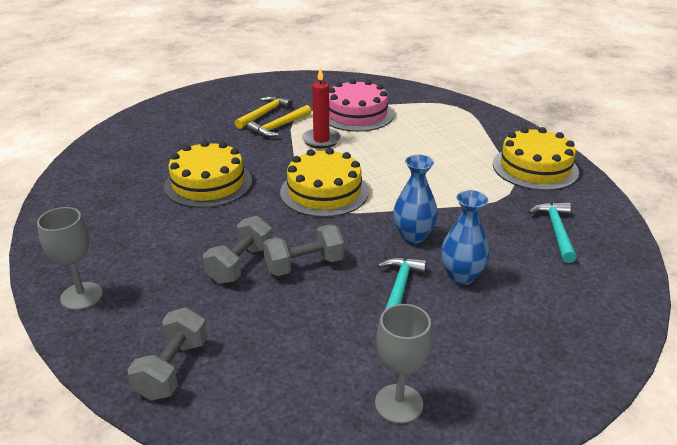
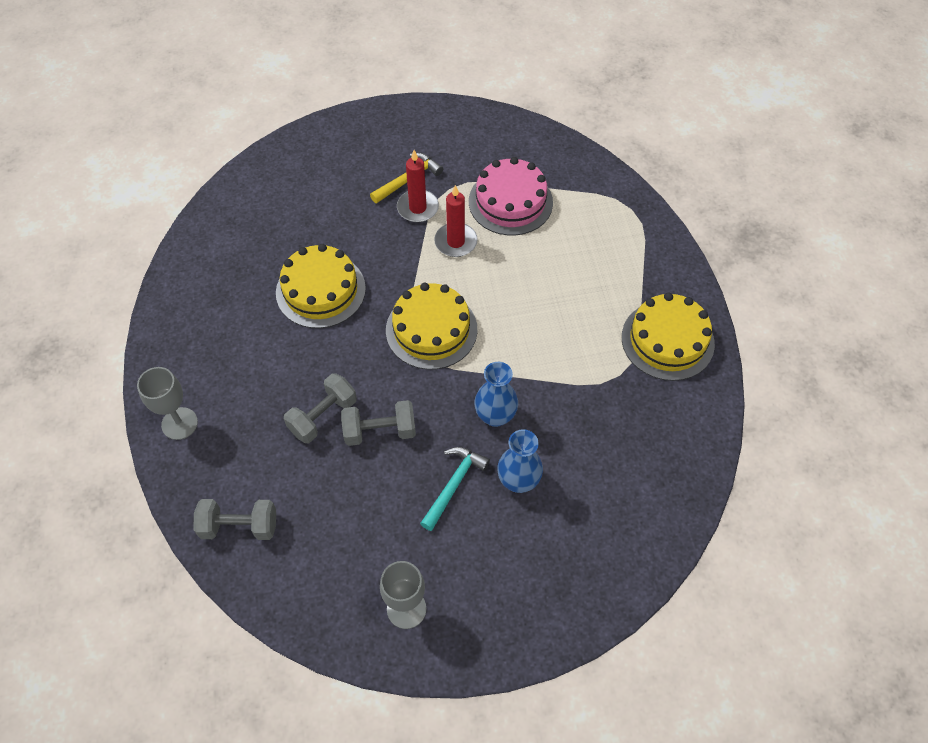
camera: 15 degrees right, 25 degrees up
(173, 369) = (239, 526): grey dumbbell -> grey dumbbell turned 60 degrees clockwise
(279, 127) = (417, 208): yellow hammer -> red candle
(556, 231) = (639, 442): turquoise hammer -> none

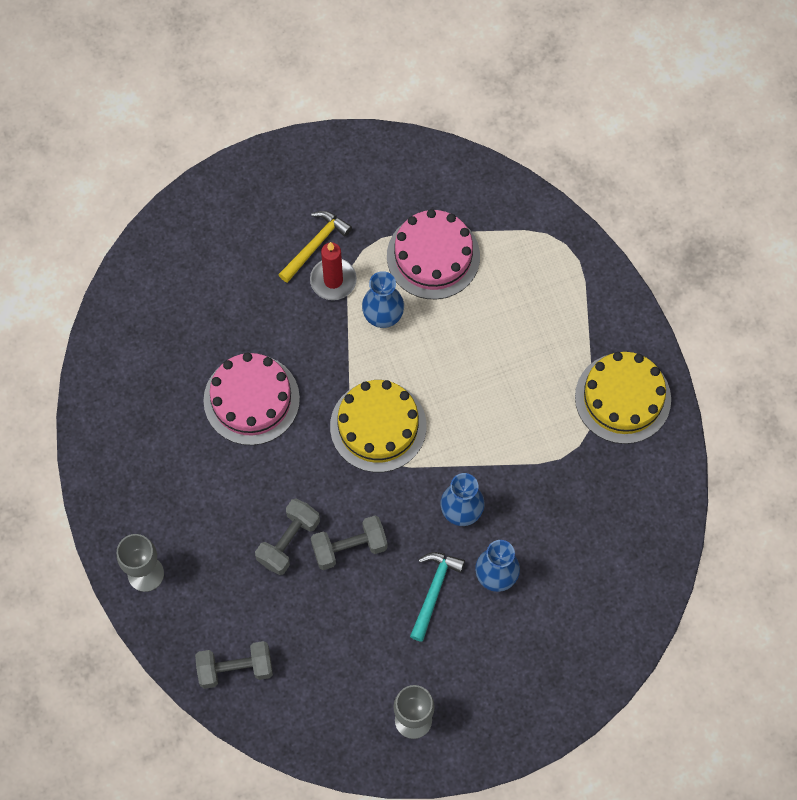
camera: 10 degrees left, 10 degrees up
(320, 290) = (251, 399): yellow cake -> pink cake
(455, 242) = (383, 316): red candle -> blue vase

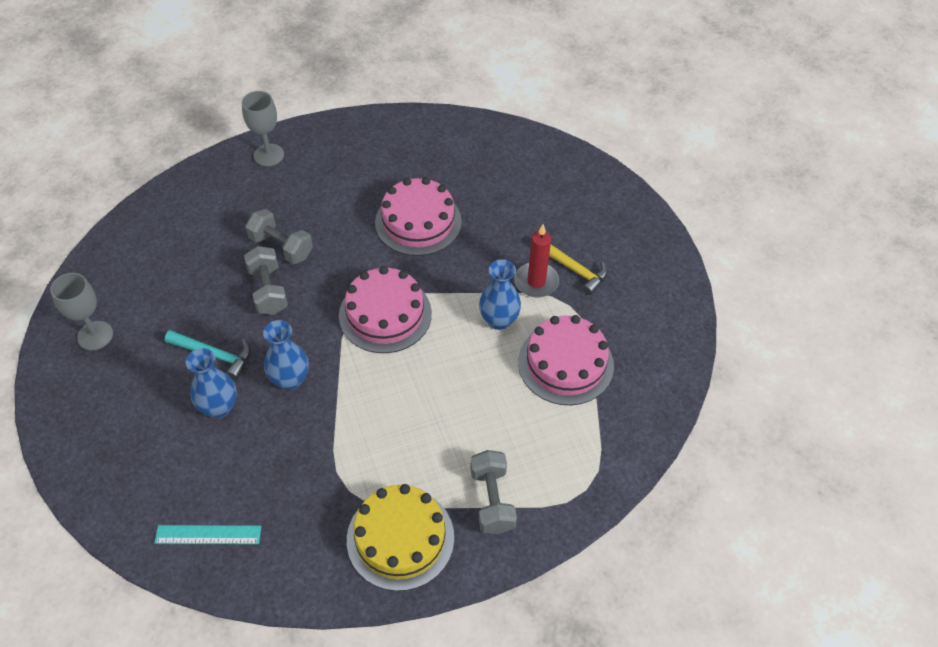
camera: 90 degrees right, 15 degrees down
(235, 669) = (174, 211): grey dumbbell -> grey dumbbell (492, 500)
(378, 426) = (385, 314): yellow cake -> pink cake
(630, 564) = (208, 535): none -> turquoise ruler

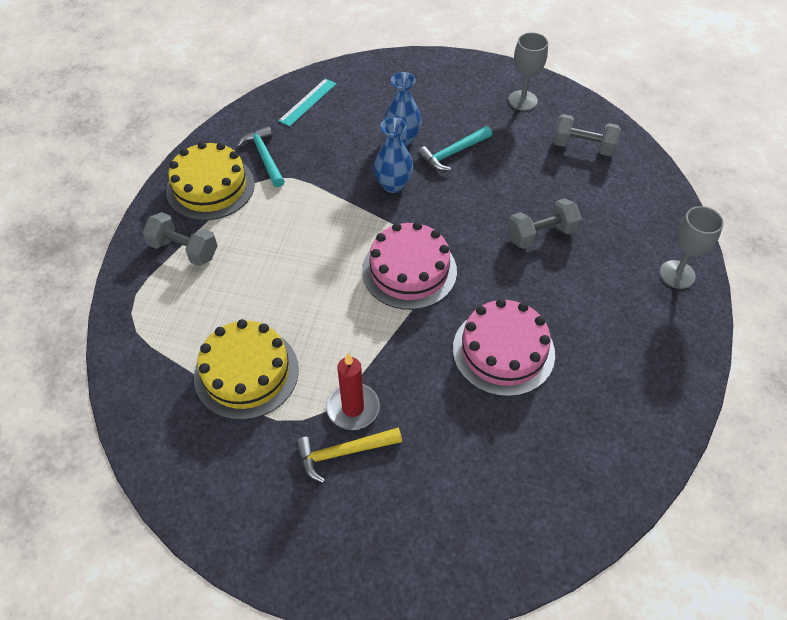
camera: 125 degrees right, 0 degrees up
(268, 290) = (495, 207): grey dumbbell -> grey dumbbell (583, 147)
(324, 518) = (264, 157): none -> turquoise hammer
(499, 320) = (335, 349): blue vase -> none
(565, 363) = (246, 373): pink cake -> yellow cake

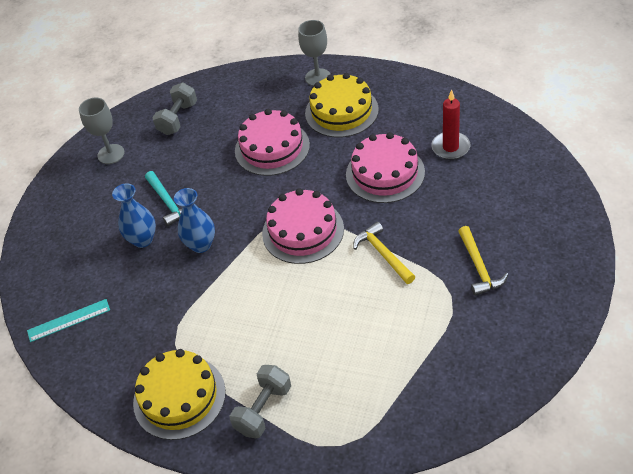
camera: 80 degrees left, 5 degrees down
(246, 373) = (407, 339): yellow cake -> yellow cake (341, 111)
(264, 157) = (144, 352): turquoise hammer -> none
(307, 102) = (69, 320): turquoise ruler -> turquoise ruler turned 60 degrees counterclockwise
(353, 408) = (439, 263): red candle -> red candle (450, 147)
(370, 349) = (383, 254): none -> yellow hammer
(541, 235) = (272, 148): grey dumbbell -> pink cake

